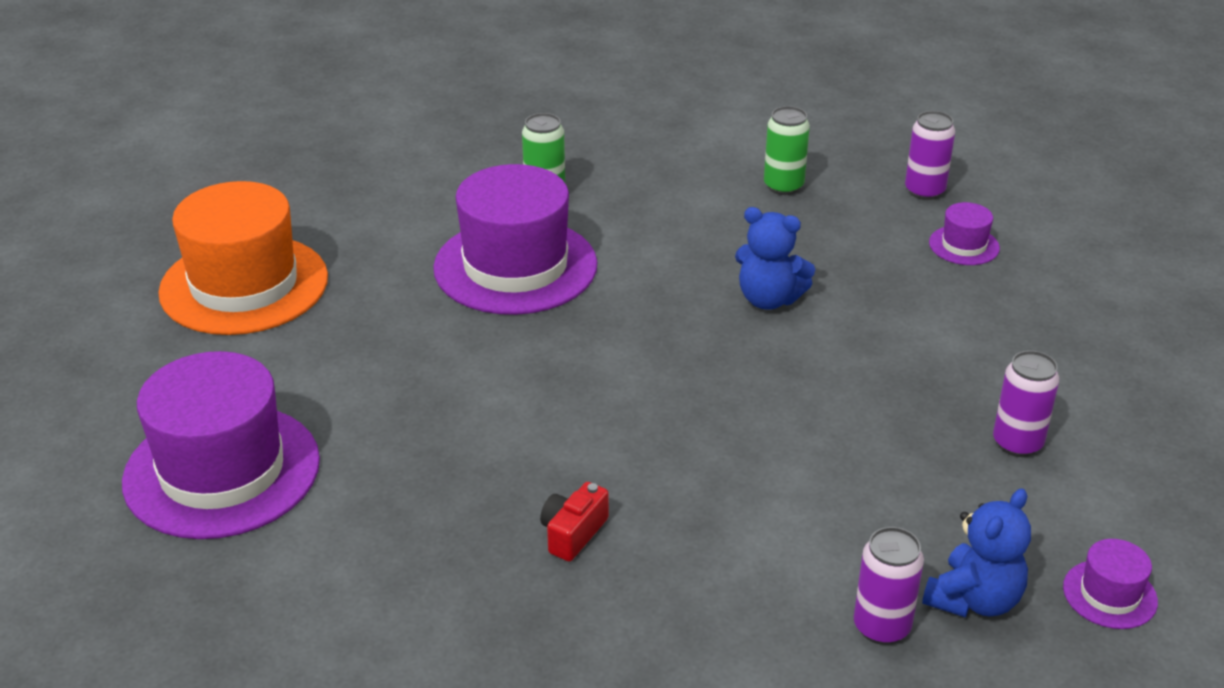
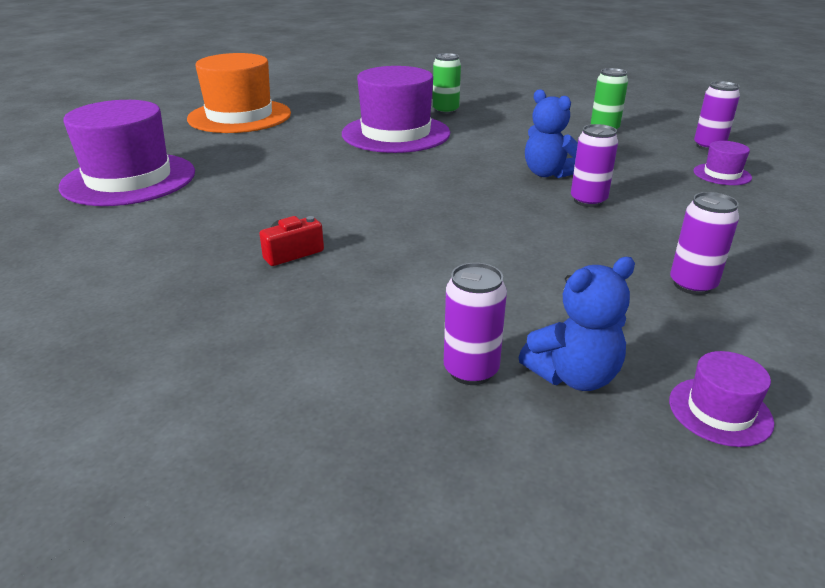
camera: 25 degrees right, 5 degrees down
(844, 338) = (588, 201): none -> purple can

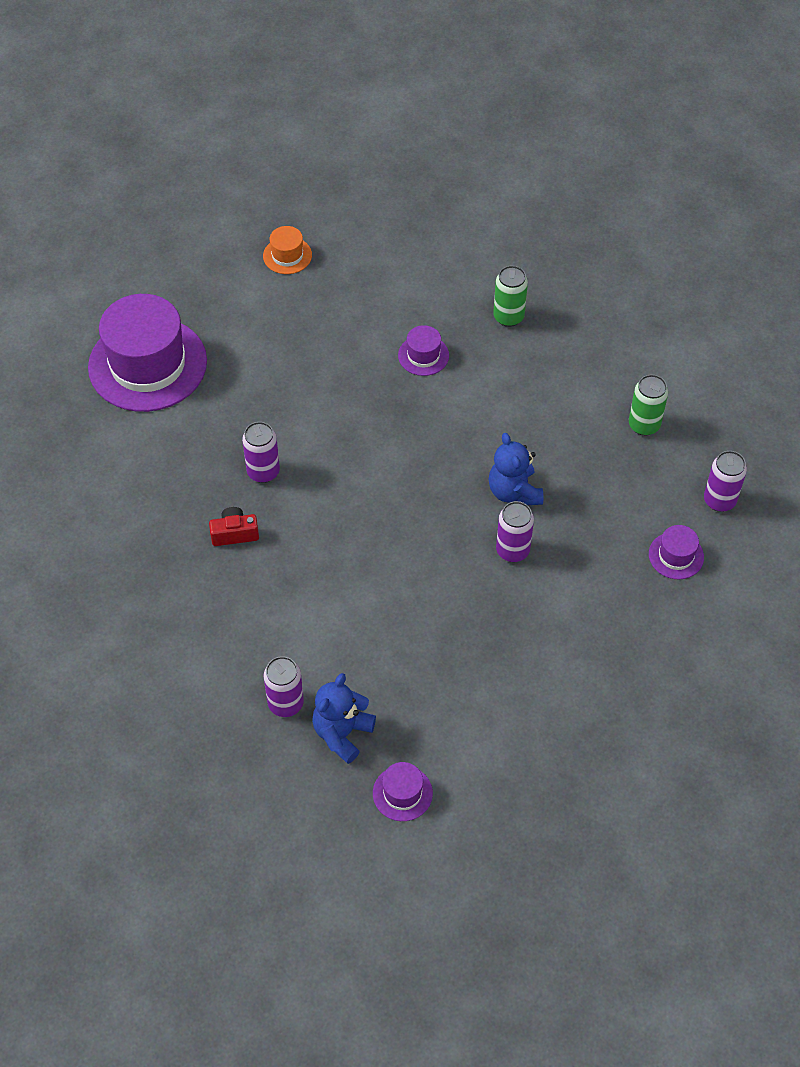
camera: 25 degrees right, 25 degrees up
(239, 116) = (287, 255): orange hat -> orange hat, size x0.43
(396, 133) = (423, 355): purple hat -> purple hat, size x0.43
(573, 376) = (342, 733): blue teddy bear -> blue teddy bear turned 120 degrees clockwise
(692, 285) = (494, 687): purple can -> purple can (263, 472)

